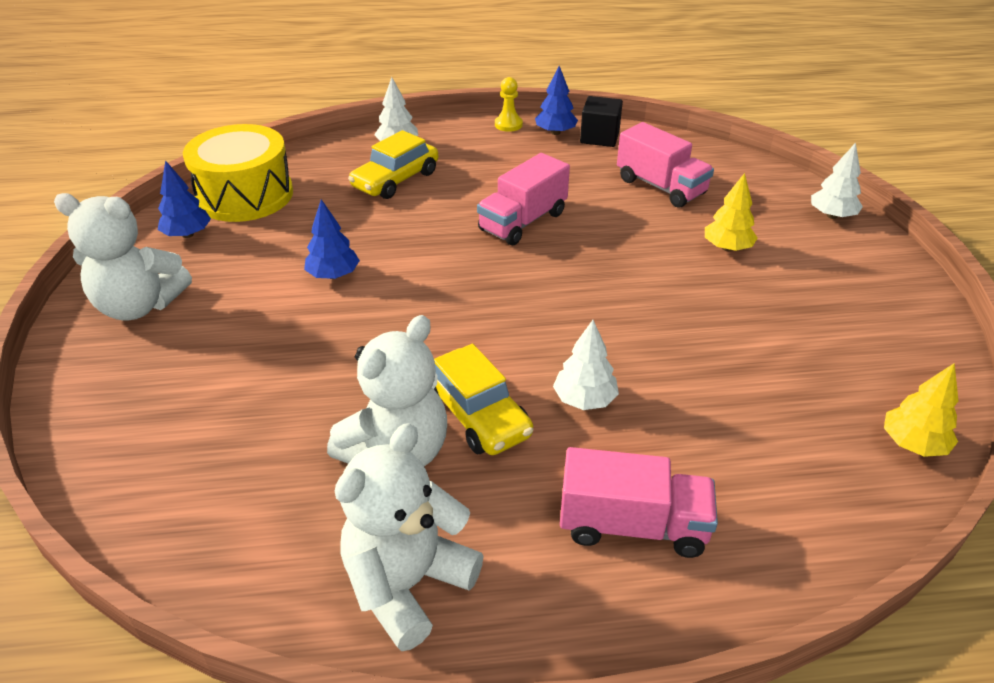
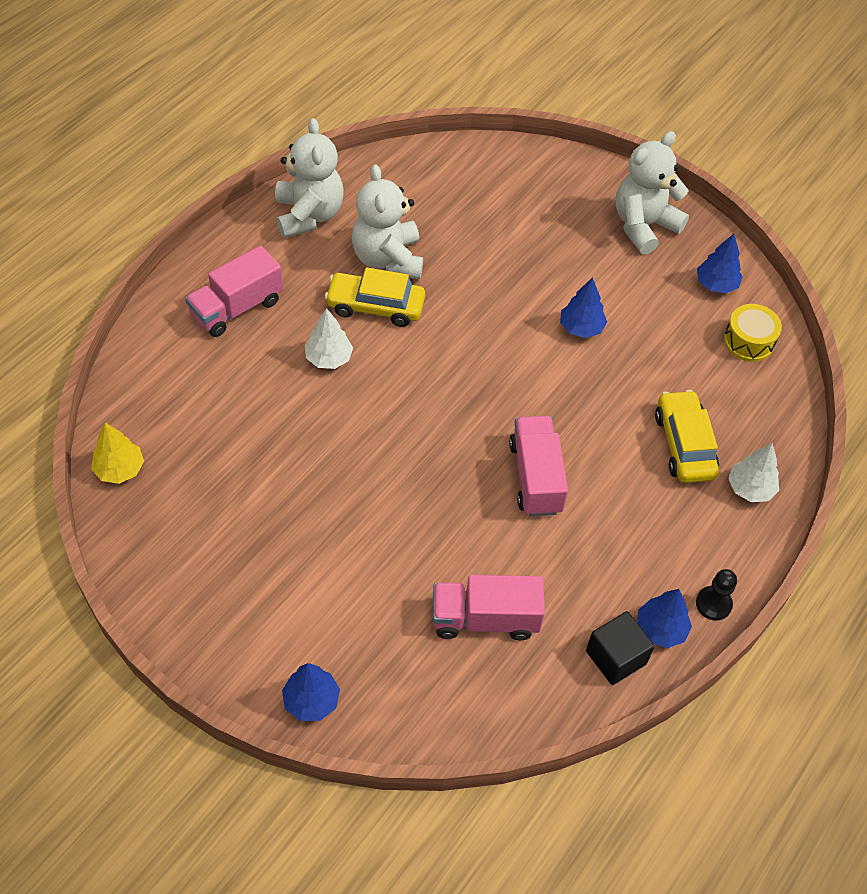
camera: 130 degrees right, 15 degrees up
(245, 195) = (748, 341): yellow drum -> yellow drum, size x0.54
(508, 125) = (713, 604): yellow pawn -> black pawn
(727, 248) = (362, 575): yellow tree -> none
(832, 216) = (311, 701): white tree -> blue tree

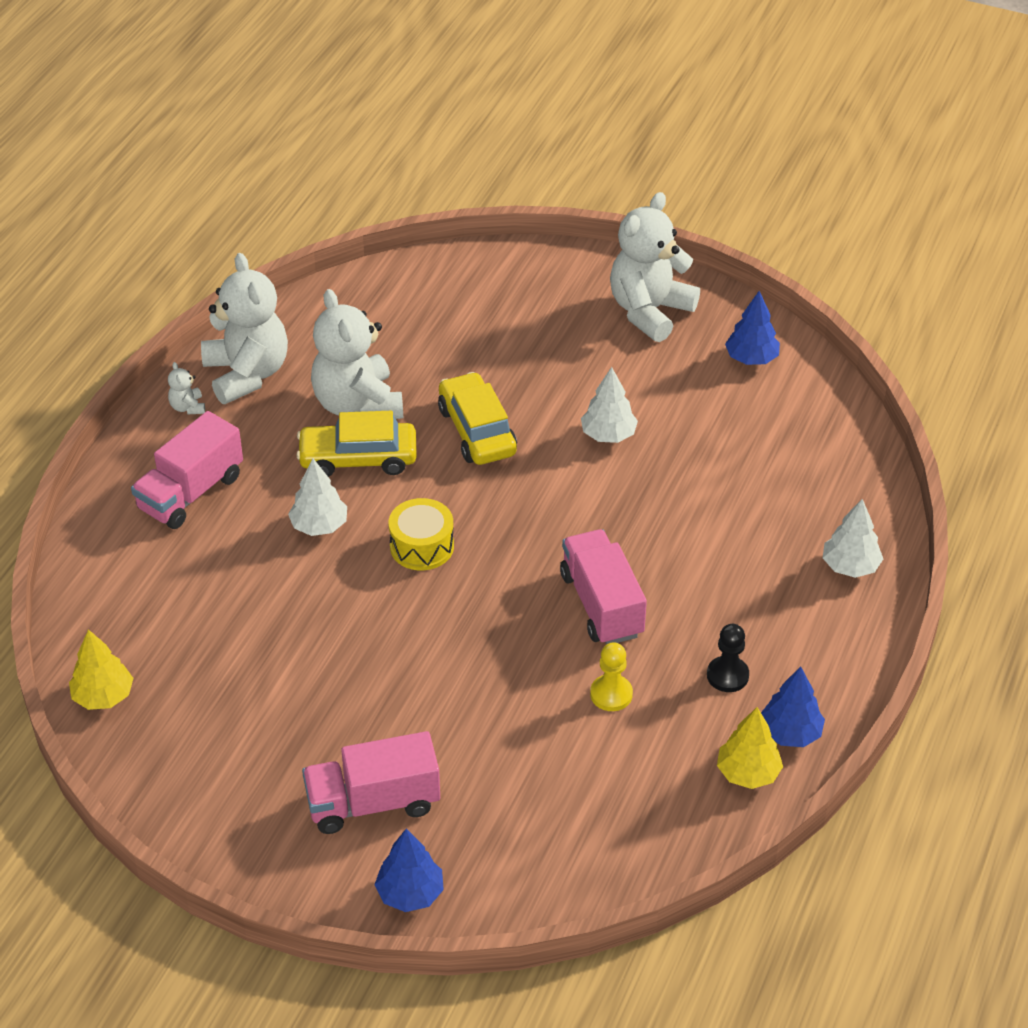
camera: 10 degrees left, 10 degrees down
(255, 234) = (187, 407): none -> white teddy bear
(485, 619) = (586, 765): pink truck -> pink truck (373, 802)
(522, 560) = (611, 694): none -> yellow pawn
(581, 327) = (608, 435): blue tree -> white tree
(616, 657) = (748, 773): black cube -> yellow tree
(684, 445) = (762, 536): yellow car -> yellow car (477, 431)
(713, 604) = (842, 694): black pawn -> black pawn (727, 675)
(748, 341) = (805, 412): yellow drum -> yellow drum (422, 546)

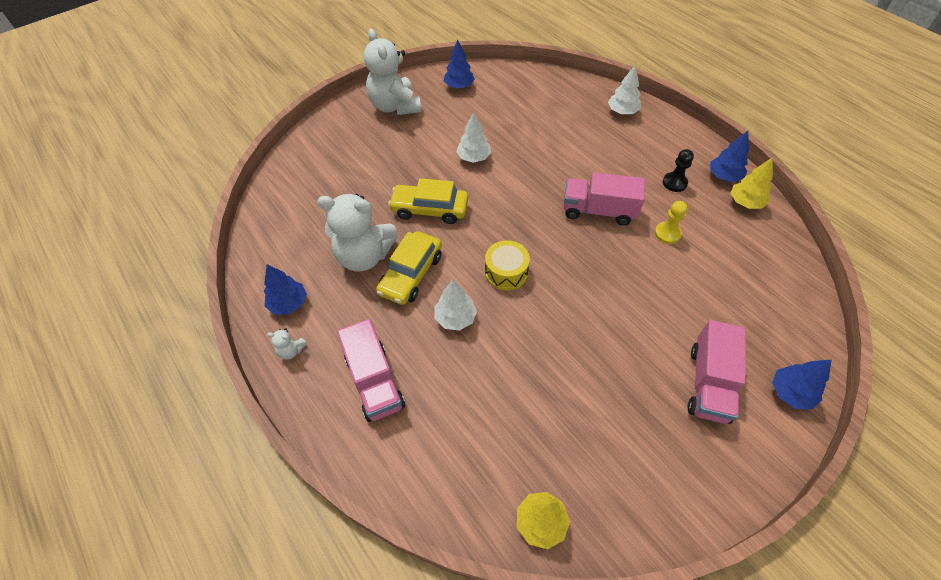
camera: 60 degrees left, 10 degrees up
(247, 374) = (289, 303): white teddy bear -> blue tree

